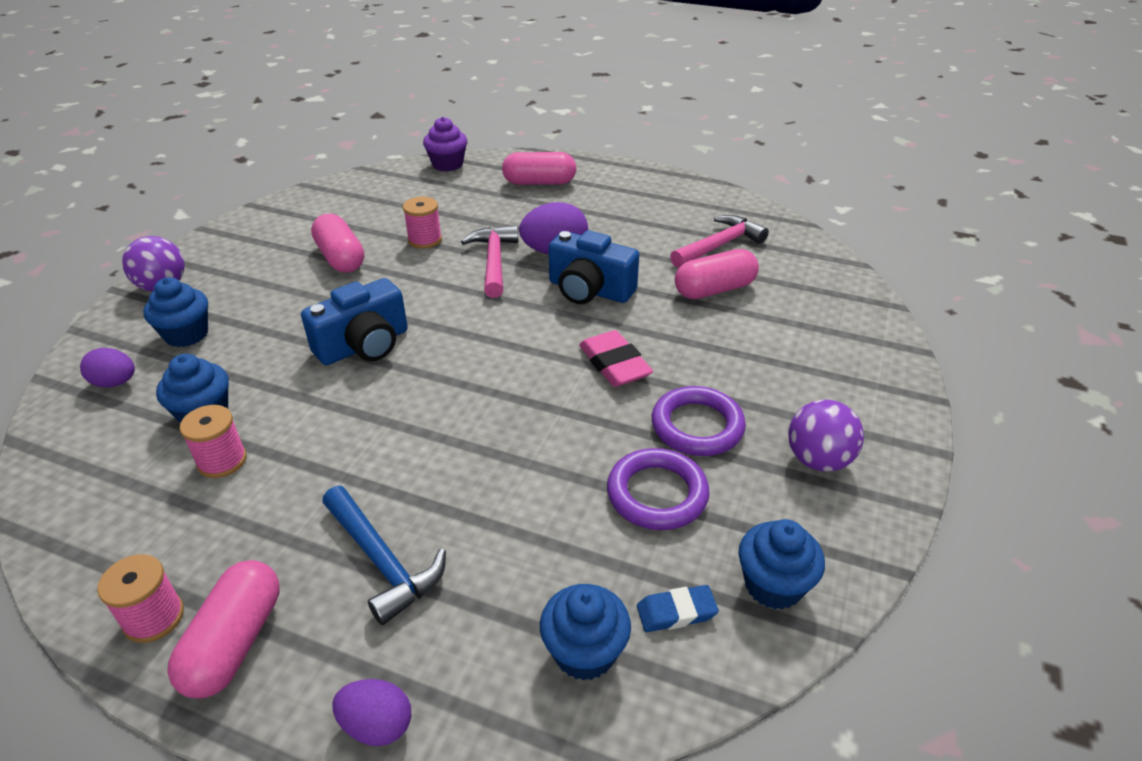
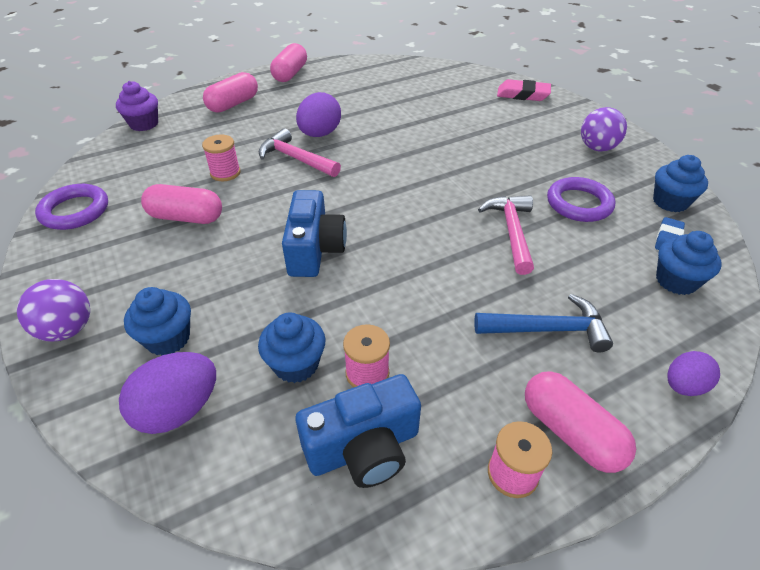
camera: 50 degrees left, 5 degrees up
(115, 383) = (178, 410): purple egg -> purple egg, size x1.61
(589, 290) = (377, 141): blue camera -> blue camera (364, 448)
(614, 364) = (457, 166): pink eraser -> pink eraser (523, 94)
(697, 426) = (538, 167): purple ring -> purple ring (75, 211)
(714, 290) = (432, 107): pink capsule -> pink capsule (290, 74)
(719, 245) = (394, 86): pink hammer -> pink hammer (511, 232)

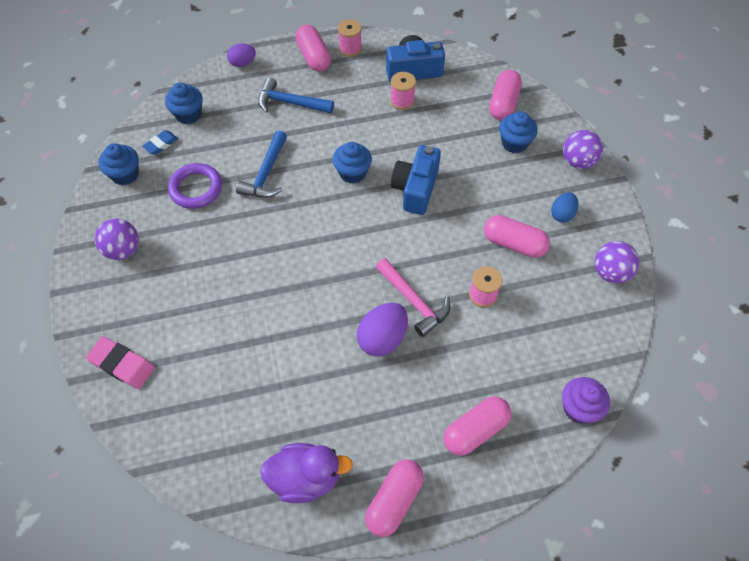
camera: 165 degrees left, 15 degrees up
(75, 211) = (610, 272): purple ring -> purple ball
(116, 256) = (562, 214): none -> blue egg
(178, 410) = (503, 103): purple egg -> pink capsule
(296, 364) = (440, 113): blue cupcake -> blue cupcake (352, 173)
(354, 73) = (305, 478): none -> purple duck
(511, 232) = (266, 173): pink hammer -> blue hammer

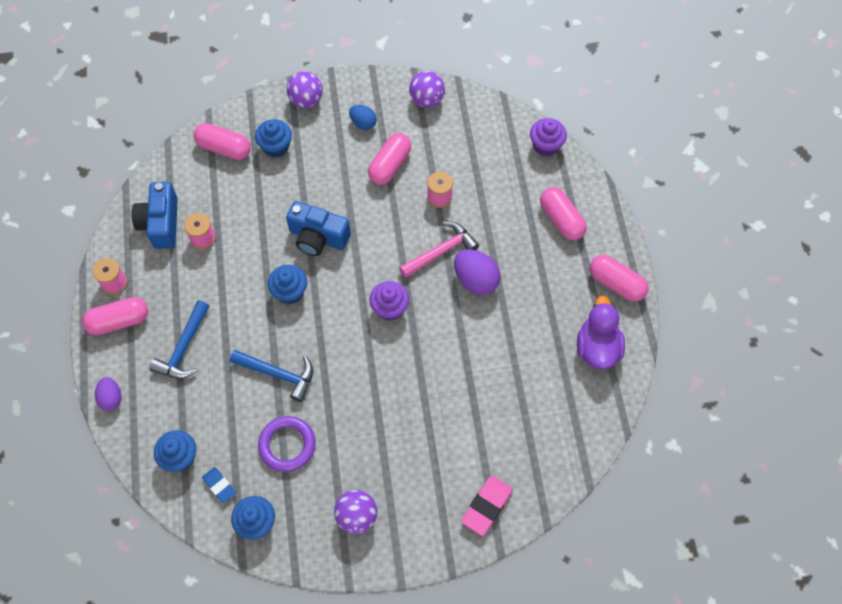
camera: 85 degrees left, 5 degrees up
(341, 258) = (389, 308): none -> purple cupcake

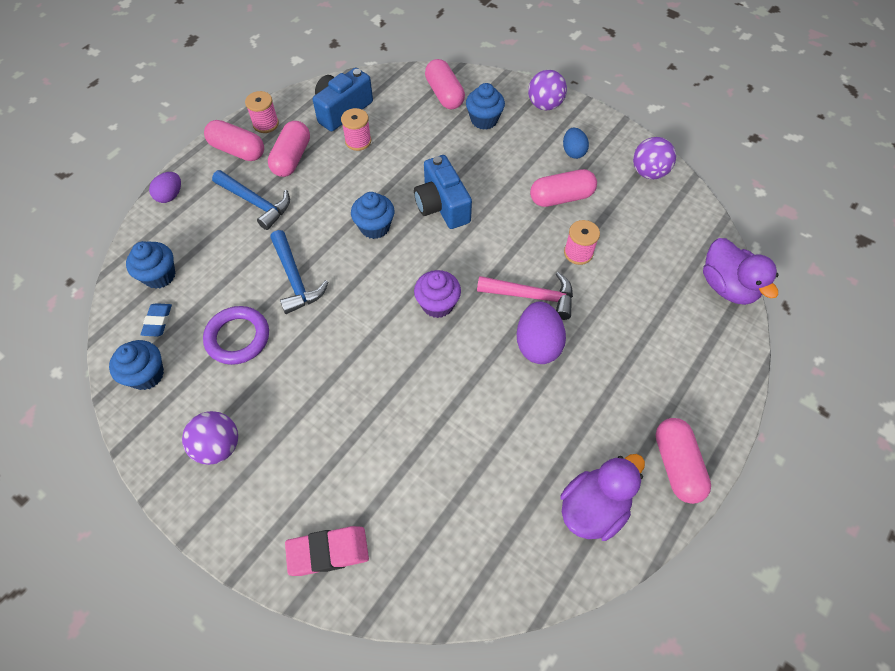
camera: 45 degrees right, 5 degrees down
(184, 348) = (255, 203): blue hammer -> blue hammer turned 120 degrees counterclockwise
(545, 145) = (727, 286): purple cupcake -> purple duck
(561, 219) = (677, 360): pink capsule -> pink capsule (292, 158)

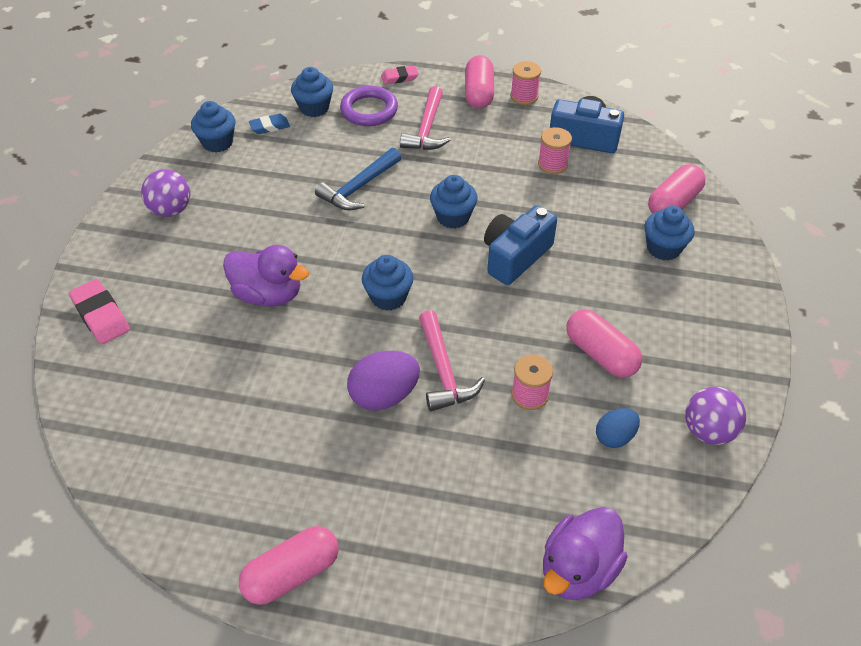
camera: 65 degrees right, 10 degrees down
(170, 196) = (399, 77): purple egg -> pink eraser
(238, 337) = (278, 178): purple ring -> purple ring (369, 110)
(255, 203) = (427, 129): blue hammer -> pink hammer
(292, 158) = (495, 130): pink capsule -> none
(437, 304) = (388, 297): purple cupcake -> blue cupcake
(545, 105) = (734, 293): purple ball -> none
(573, 152) = (680, 344): blue egg -> blue egg (615, 437)
(593, 508) = (211, 505): purple duck -> purple duck (268, 294)

